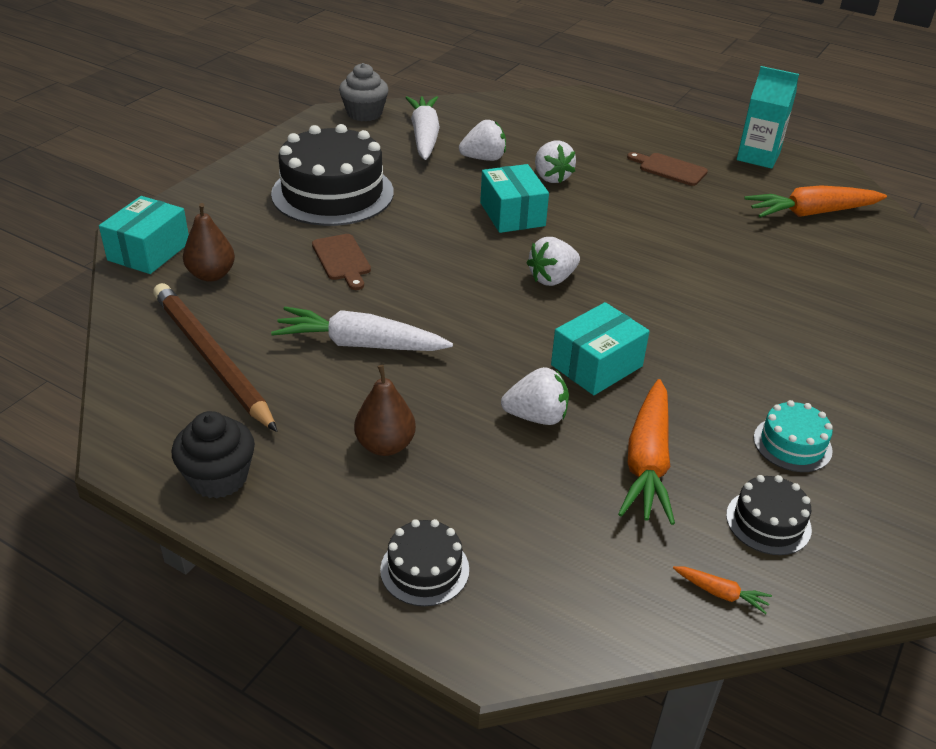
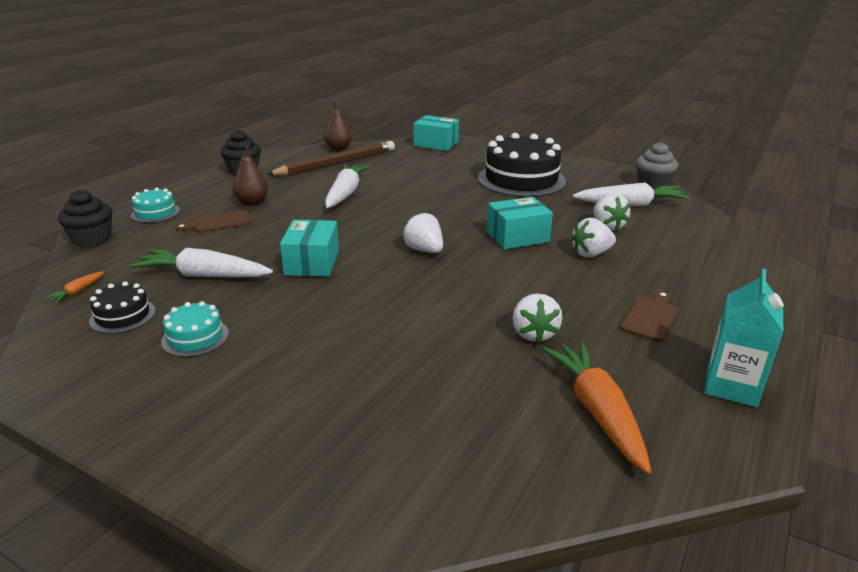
camera: 90 degrees right, 10 degrees down
(211, 275) = (415, 157): brown pear -> brown pear (338, 148)
(342, 260) = (437, 185): brown cutting board -> brown cutting board (218, 222)
(424, 569) = (155, 213): black cake -> turquoise cake
(536, 417) = (262, 241): white strawberry -> white strawberry (534, 334)
(539, 635) = (92, 238): none -> black cupcake
(596, 365) = (312, 263): turquoise box -> turquoise box turned 45 degrees clockwise
(647, 462) = (204, 275): orange carrot -> white carrot

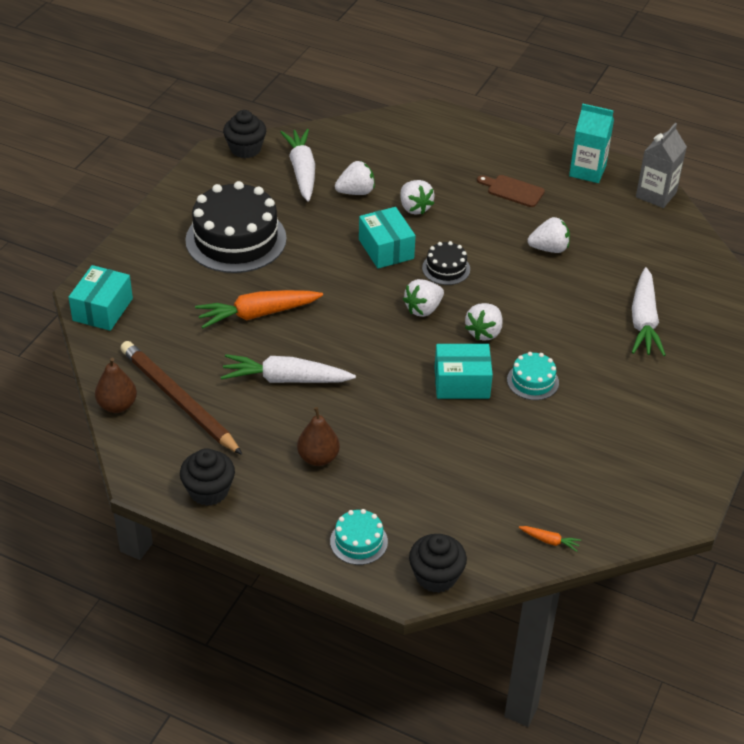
camera: 95 degrees left, 15 degrees up
(122, 316) = (582, 491): black cake -> black cake (446, 268)
(195, 337) = (601, 433): turquoise cake -> turquoise cake (532, 381)
(204, 275) = (501, 455): white carrot -> white carrot (644, 321)
(218, 222) = (379, 475): brown cutting board -> none
(383, 279) = (484, 332): none -> white strawberry
(597, 411) = (628, 228): orange carrot -> orange carrot (258, 314)
(653, 184) = (245, 149): grey cupcake -> black cupcake
(702, 457) = (656, 195): none -> grey carton

